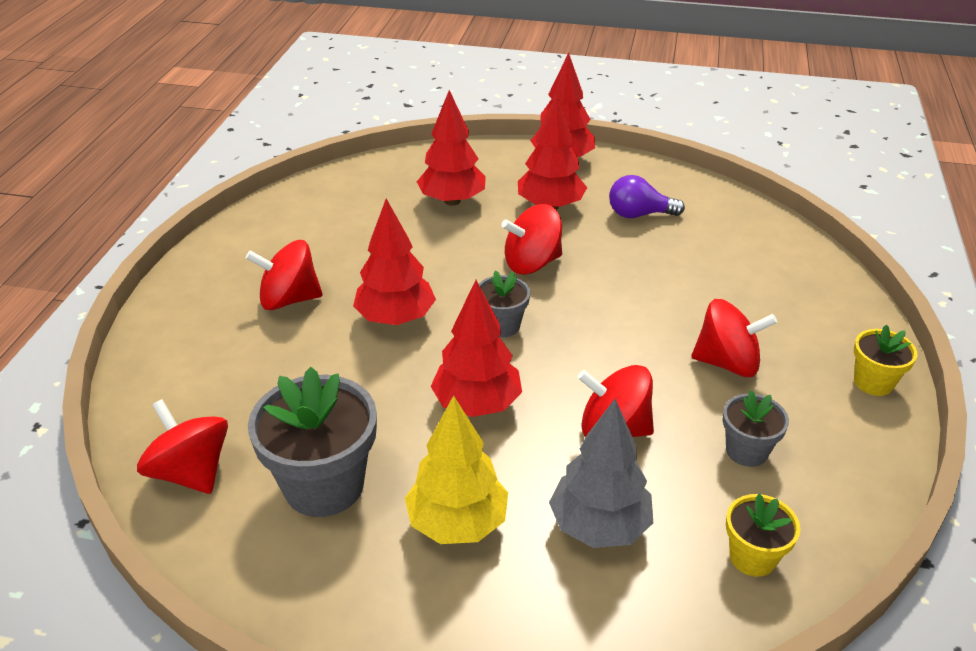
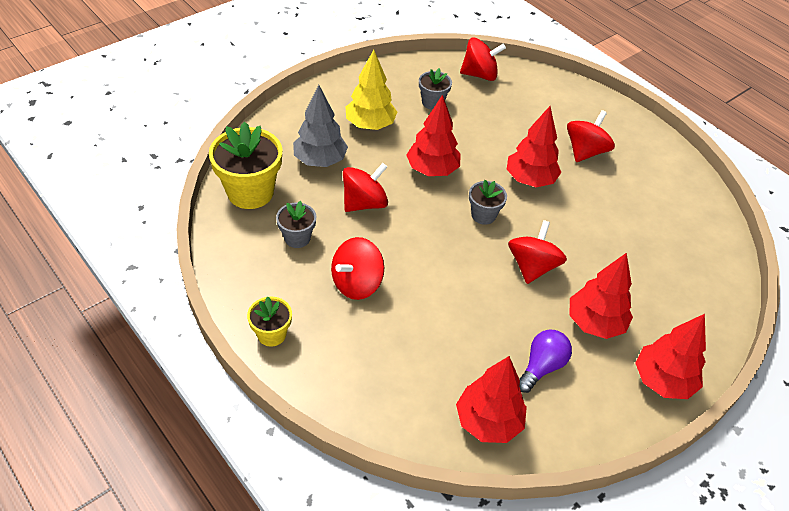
camera: 125 degrees right, 10 degrees up
(324, 485) = (432, 102): grey flower pot -> grey flower pot, size x0.54
(452, 201) = (644, 275): red tree -> red tree (488, 421)
(752, 557) = (250, 192): yellow flower pot -> yellow flower pot, size x1.85

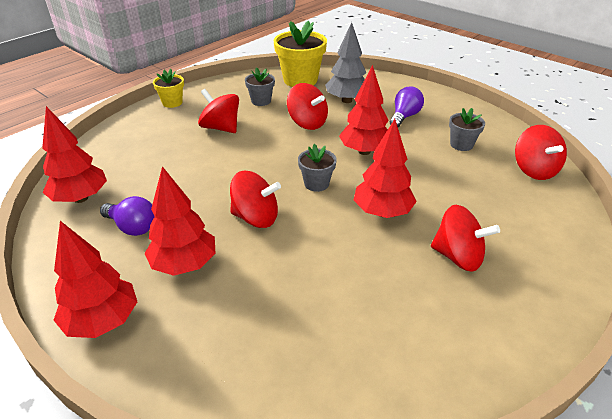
camera: 85 degrees right, 10 degrees down
(370, 125) = (404, 116): yellow tree -> purple light bulb

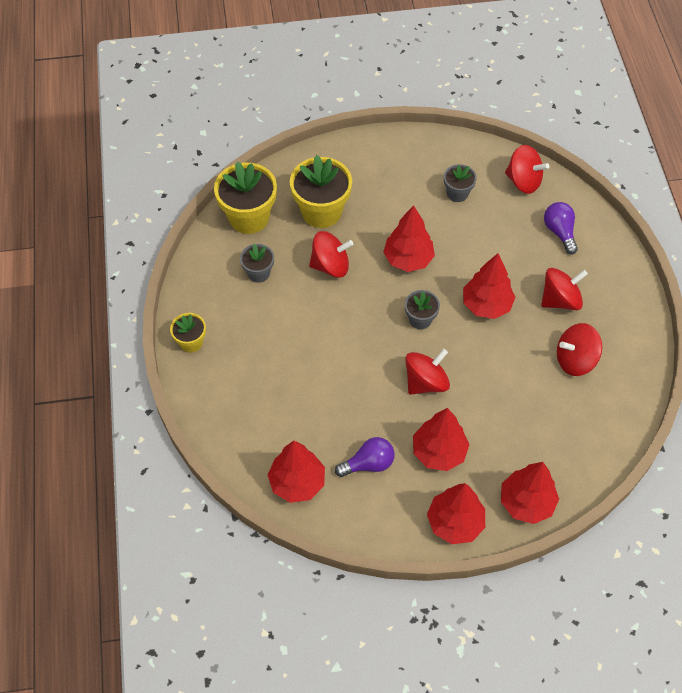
camera: 50 degrees left, 20 degrees up
(175, 370) = (526, 503): none -> red tree
(221, 128) = (278, 331): red spinning top -> red spinning top (575, 360)
(346, 100) = (321, 211): grey tree -> yellow flower pot
(404, 116) = (386, 194): purple light bulb -> purple light bulb (559, 232)

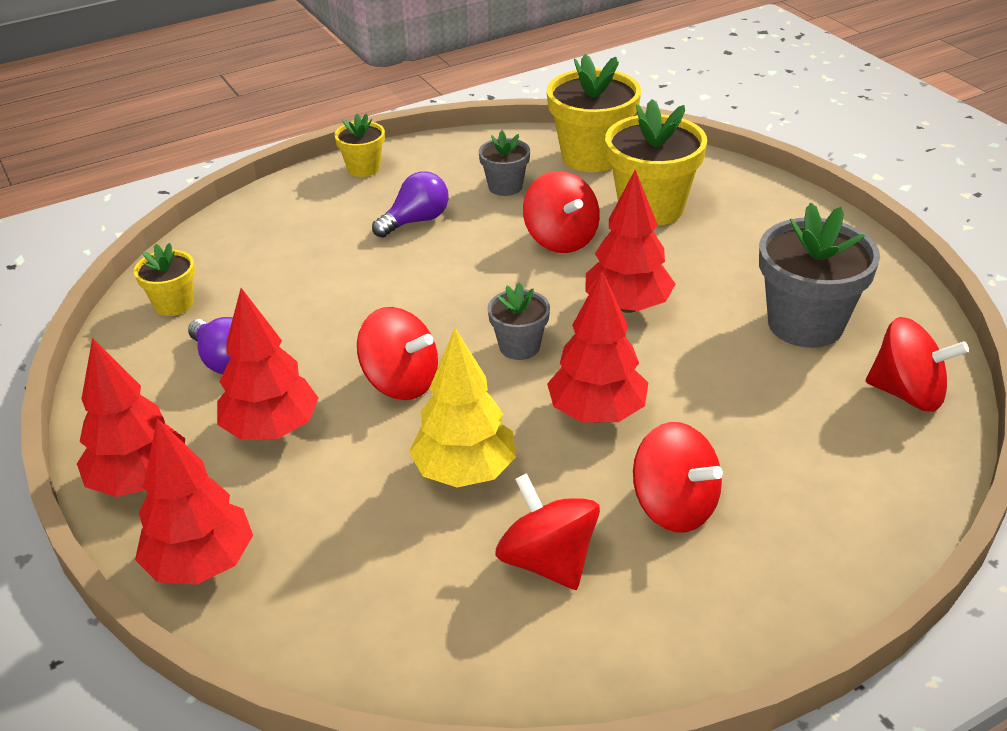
camera: 70 degrees right, 20 degrees down
(297, 482) = (174, 304): red tree -> yellow flower pot
(457, 193) = (805, 324): grey flower pot -> grey flower pot, size x1.85
(506, 374) = (465, 472): none -> yellow tree
(523, 181) = (907, 393): red spinning top -> red spinning top turned 75 degrees counterclockwise
(559, 232) = (834, 469): purple light bulb -> purple light bulb (416, 221)

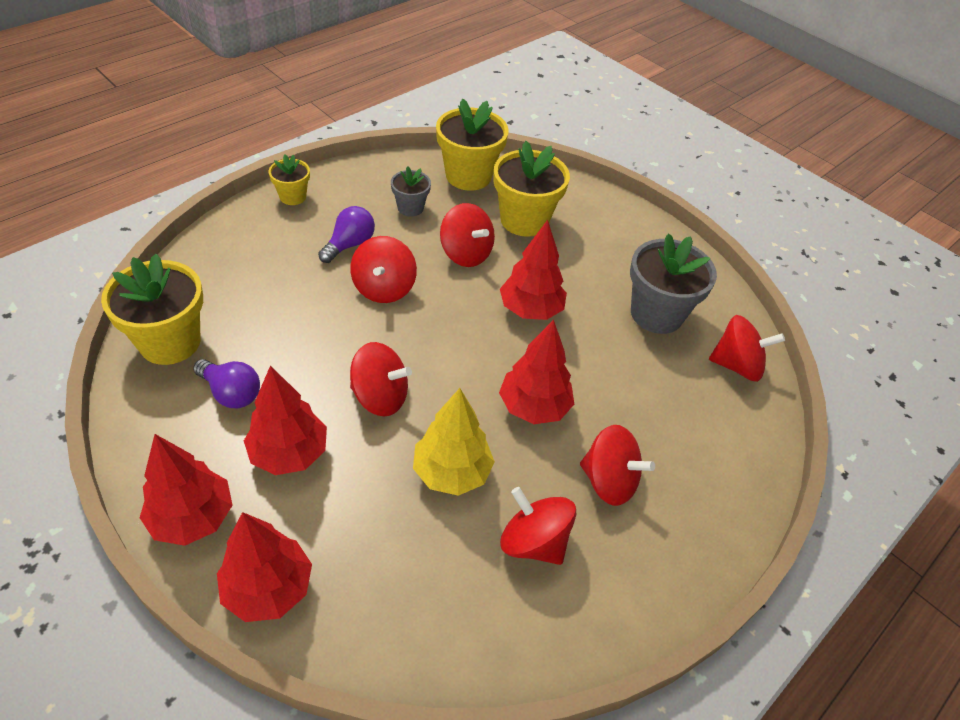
camera: 20 degrees left, 10 degrees up
(174, 304) = (170, 342): yellow flower pot -> yellow flower pot, size x1.85
(443, 269) = (384, 288): none -> red spinning top
(519, 347) = (461, 354): grey flower pot -> none

